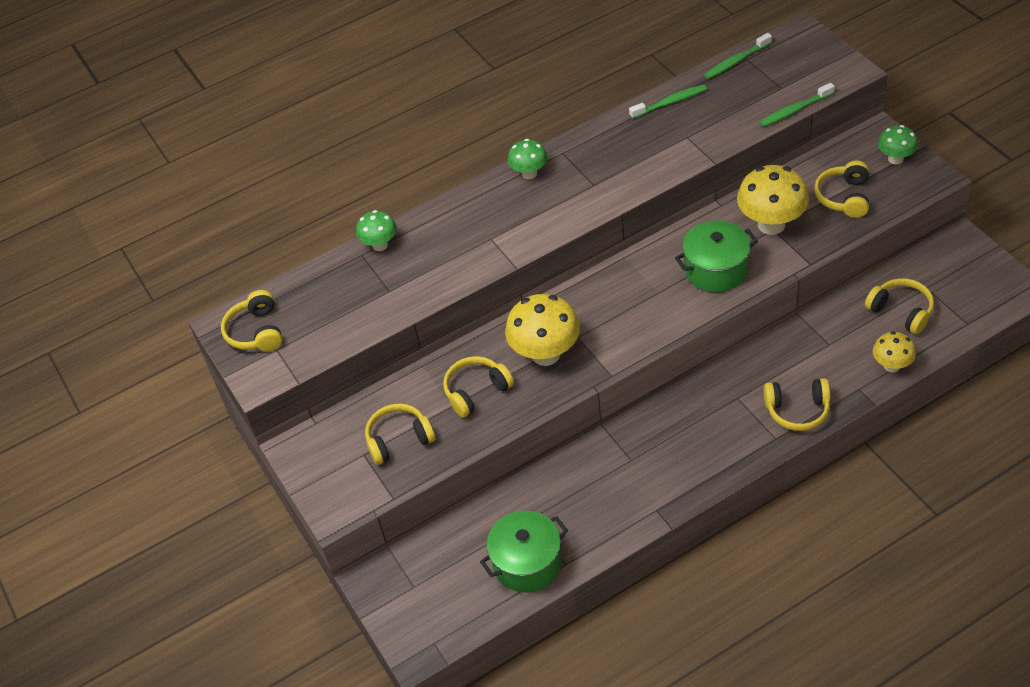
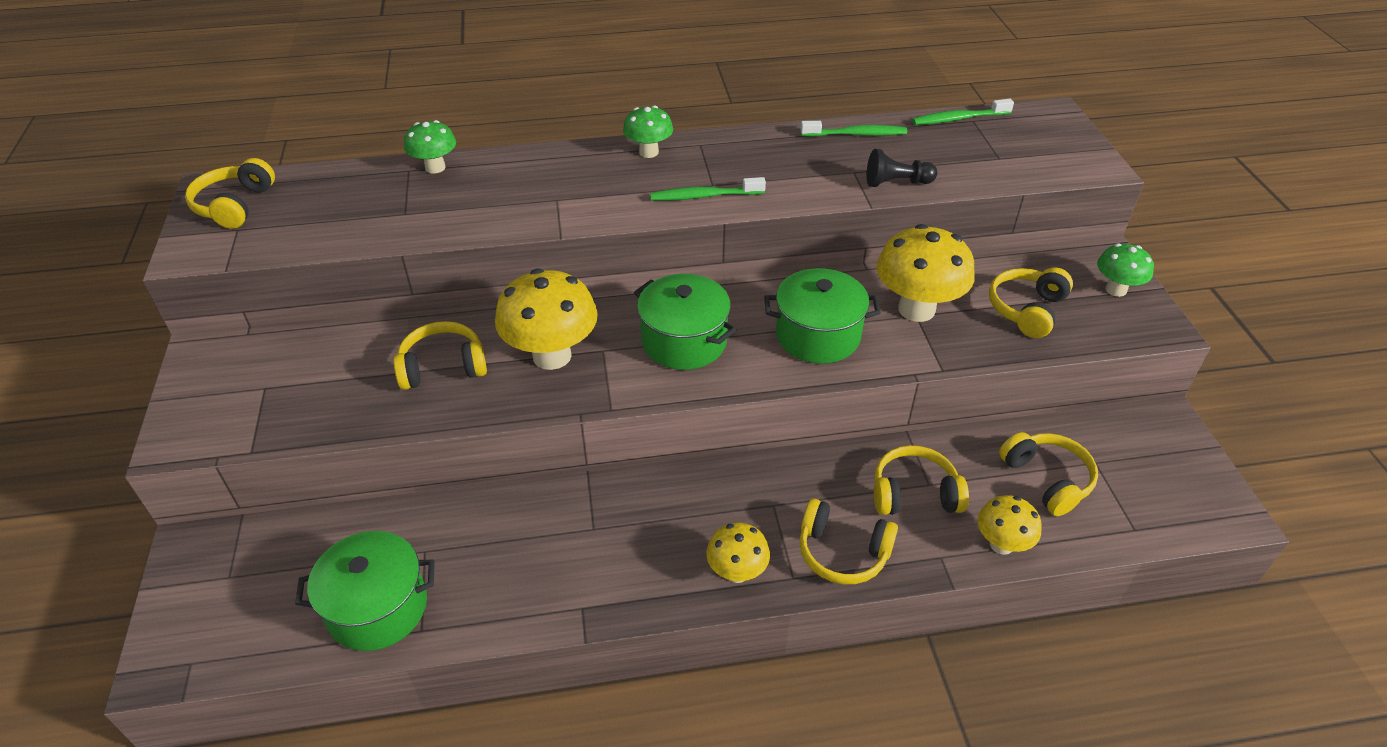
camera: 15 degrees right, 5 degrees down
(399, 439) = (315, 387): yellow headphones -> yellow headphones (914, 493)
(629, 309) = (684, 341): none -> green pot
(721, 135) = (896, 183): none -> black pawn
(739, 449) = (737, 572): none -> yellow mushroom
(794, 110) = (1003, 184): green toothbrush -> green toothbrush (704, 196)

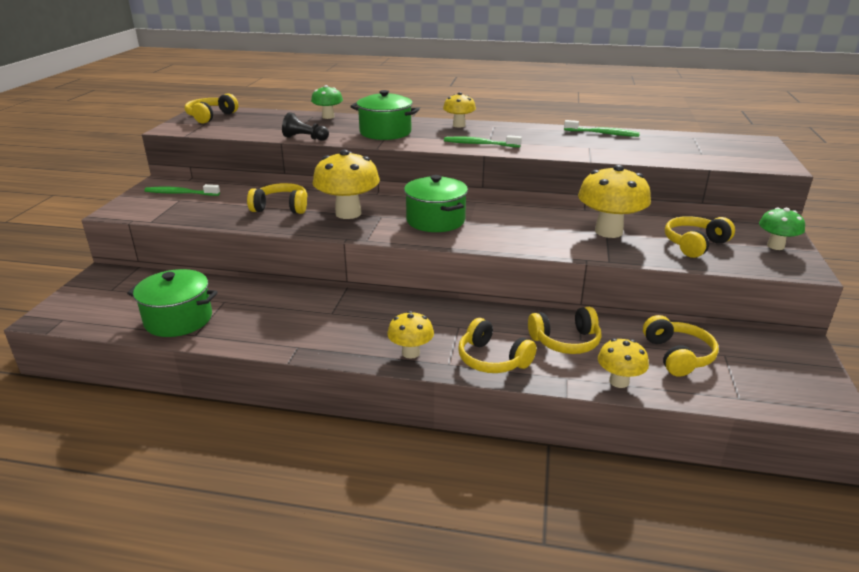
camera: 20 degrees right, 15 degrees down
(649, 152) = (459, 125): green mushroom -> yellow mushroom
(817, 335) = (528, 232): green pot -> green pot (385, 132)
(896, 183) = (616, 154): black pawn -> black pawn (305, 138)
(914, 493) = (566, 341): yellow headphones -> yellow headphones turned 150 degrees clockwise
(958, 119) = (683, 135): green toothbrush -> green toothbrush (180, 193)

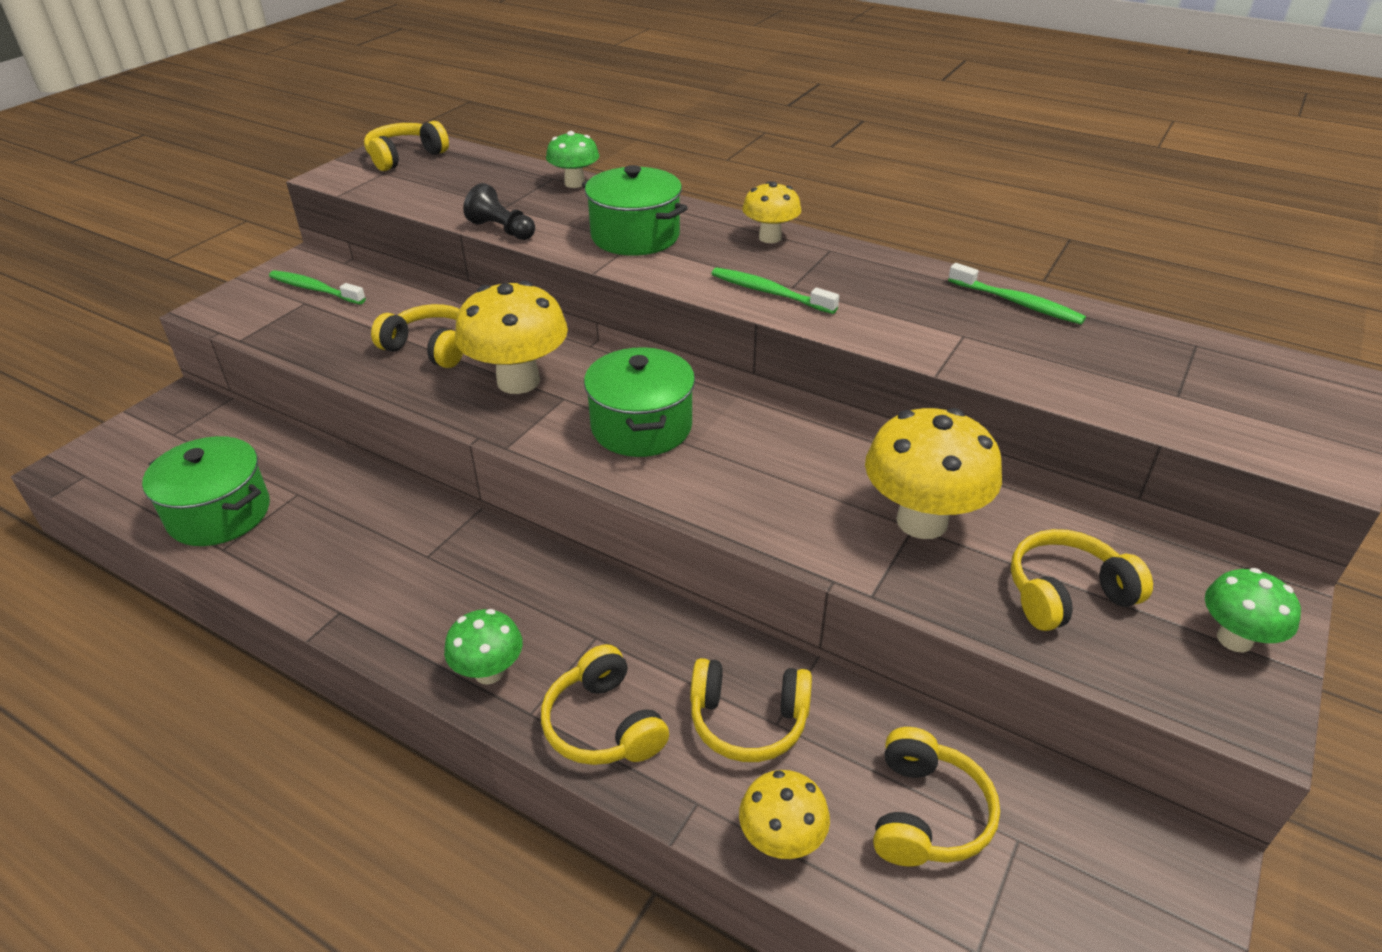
camera: 20 degrees right, 10 degrees up
(411, 353) = (489, 672): yellow mushroom -> green mushroom

